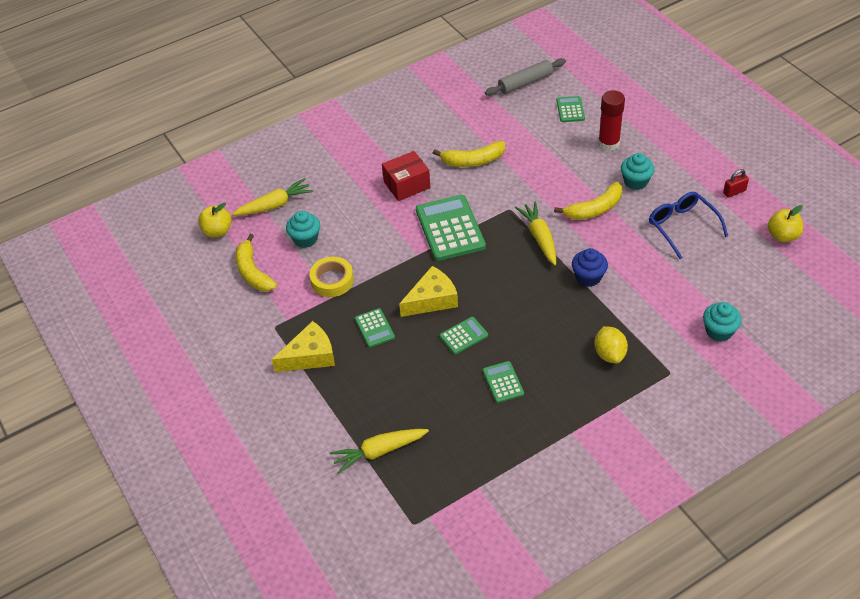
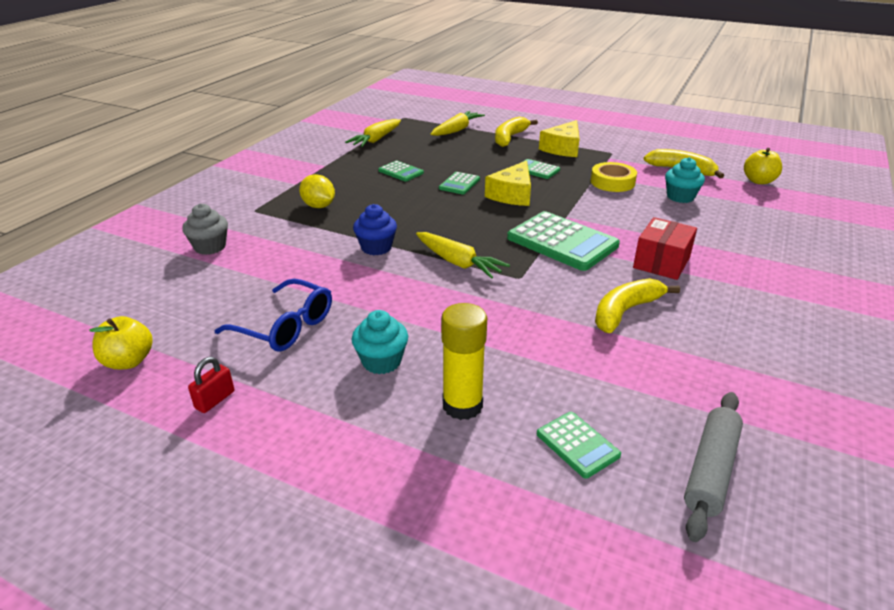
camera: 145 degrees right, 15 degrees down
(274, 205) = (752, 209): yellow carrot -> yellow carrot (376, 140)
(594, 209) = (416, 309): yellow banana -> yellow banana (510, 138)
(608, 144) = (462, 405): red glue stick -> yellow glue stick
(719, 331) = (210, 247): turquoise cupcake -> grey cupcake

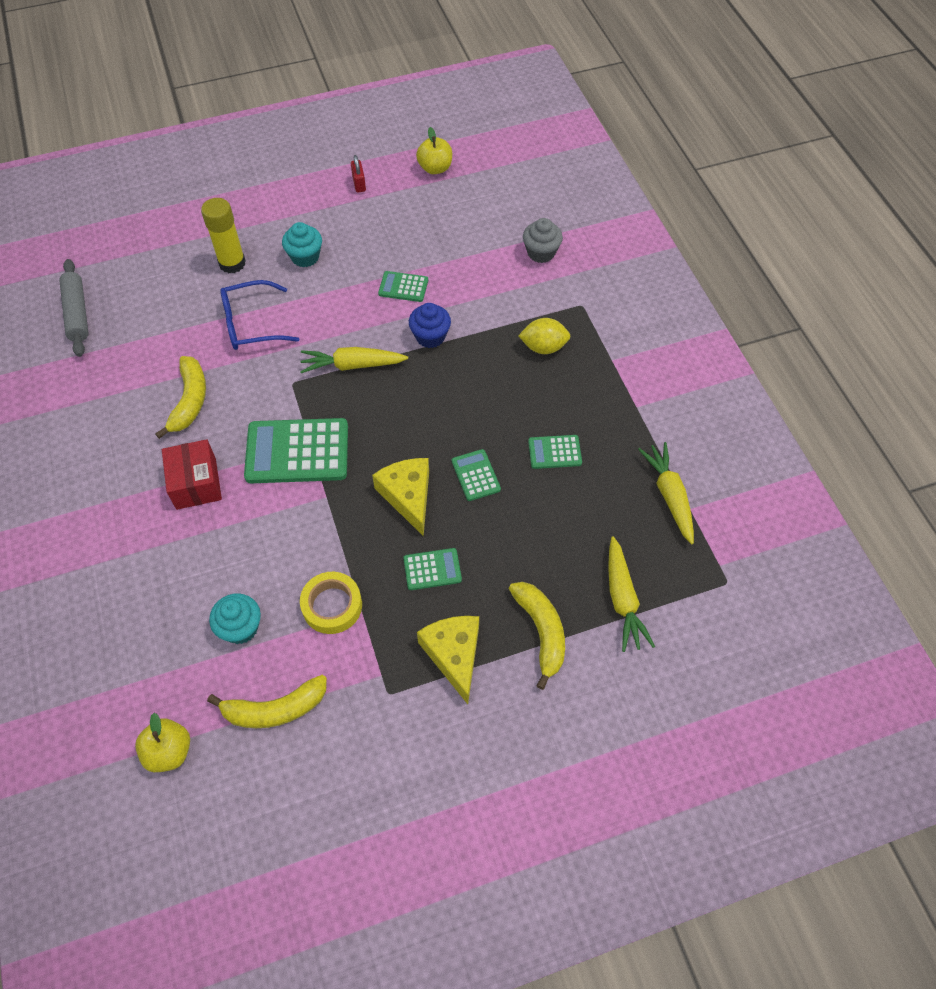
camera: 135 degrees right, 25 degrees up
(285, 326) = (390, 238): blue glasses -> blue glasses (251, 324)
(577, 445) = (154, 282): green calculator -> green calculator (403, 287)

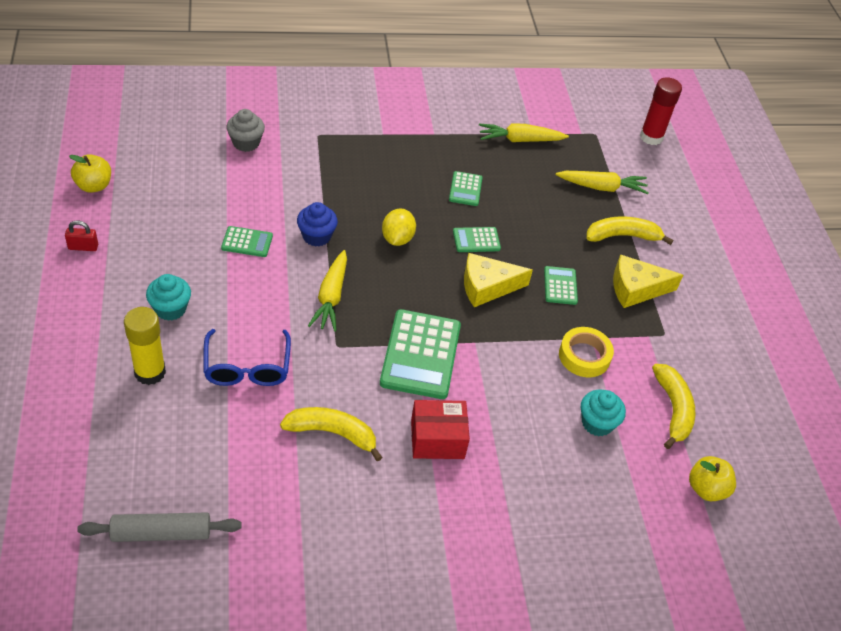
camera: 85 degrees left, 10 degrees down
(403, 287) = (247, 242): green calculator -> green calculator turned 105 degrees counterclockwise
(543, 347) = (355, 168): yellow lemon -> yellow lemon (397, 239)
(757, 655) = (651, 137): none -> red glue stick

